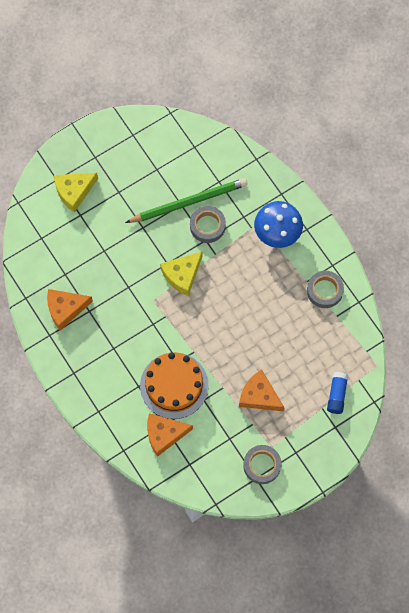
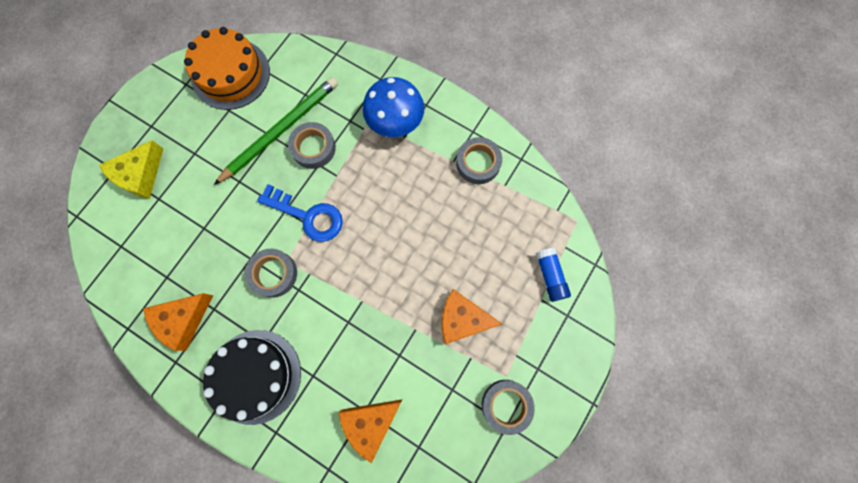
camera: 25 degrees left, 5 degrees up
(100, 368) = (255, 376): none -> black cake
(140, 305) = (273, 274): none -> grey tape
(174, 385) = (355, 354): orange cake -> orange cake (230, 74)
(182, 275) = (308, 216): yellow cheese -> blue key

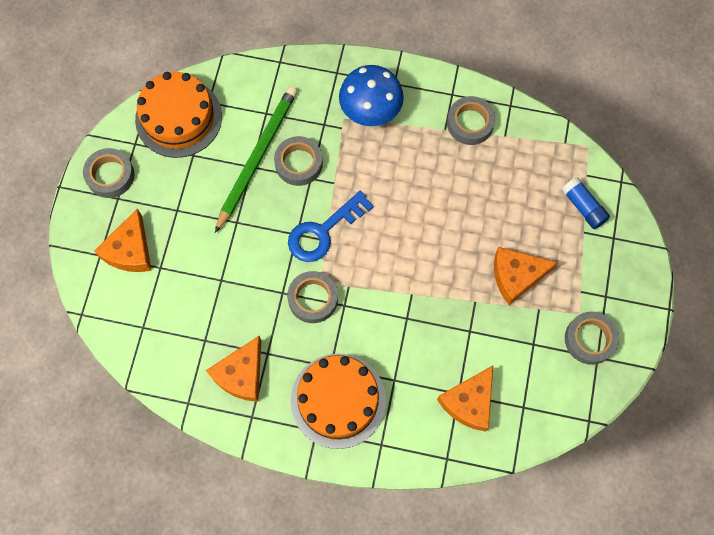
camera: 20 degrees left, 5 degrees down
(140, 175) = (130, 250): yellow cheese -> orange cheese
(153, 104) = (110, 175): none -> grey tape
(255, 376) = (338, 400): black cake -> orange cake
(308, 216) = (323, 231): blue key -> blue key turned 135 degrees clockwise

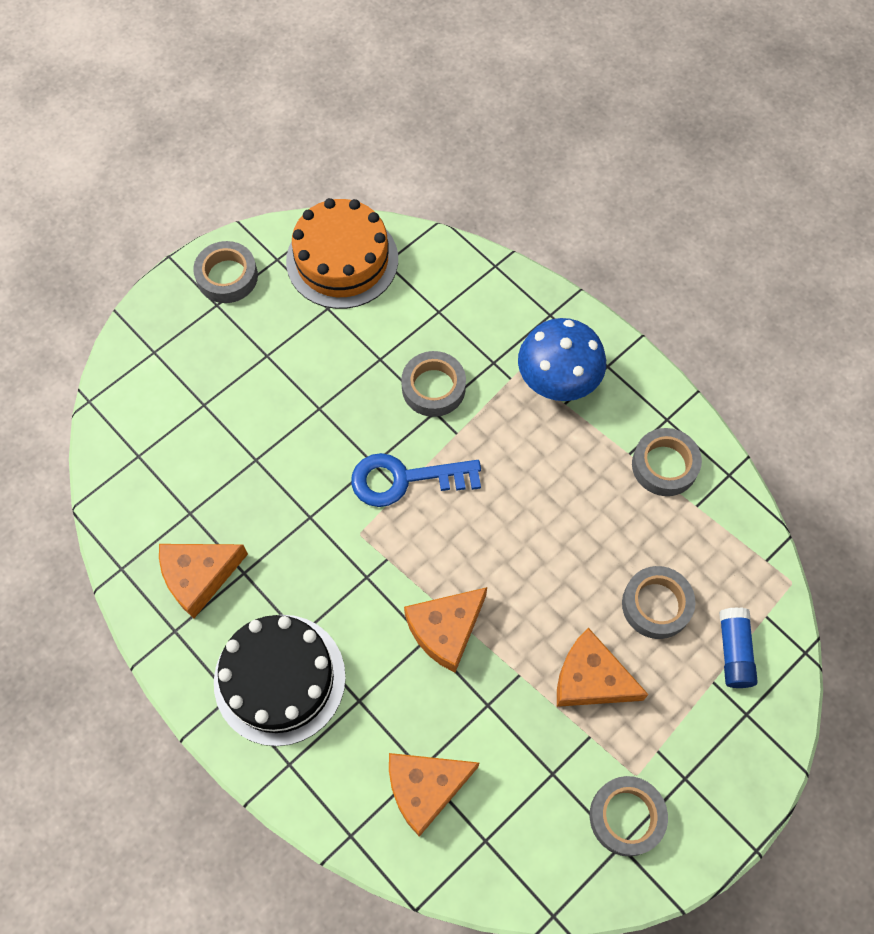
camera: 35 degrees right, 5 degrees down
(130, 250) = (187, 366): orange cheese -> orange cheese (445, 630)
(257, 158) = (392, 353): green pencil -> none
(313, 299) = (337, 546): grey tape -> grey tape (656, 605)
(338, 400) = (279, 679): orange cake -> black cake

